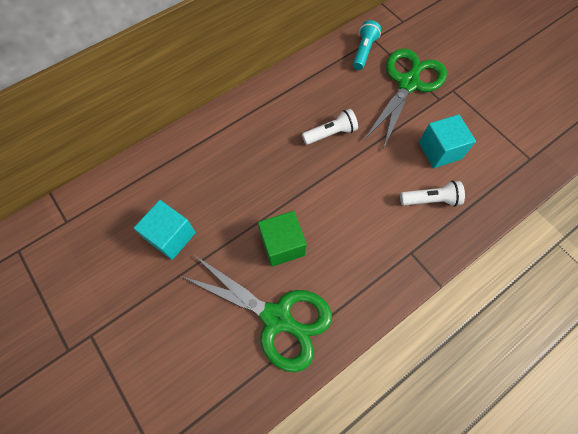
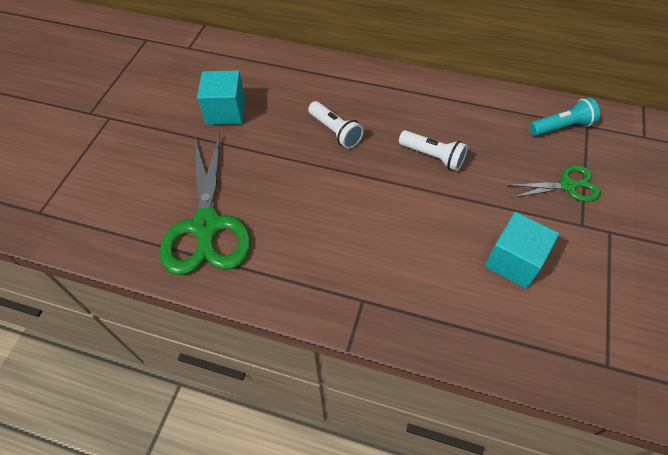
camera: 55 degrees right, 10 degrees down
(282, 245) = (280, 189): green cube -> none
(408, 83) = (568, 186): green scissors -> green scissors, size x0.53
(430, 200) = (442, 285): white flashlight -> white flashlight (335, 131)

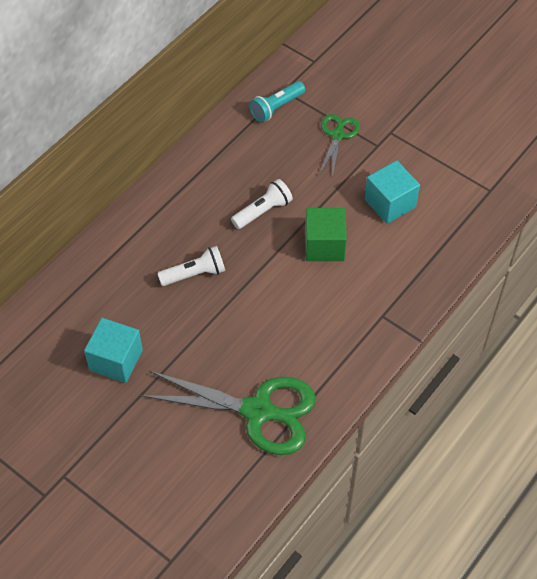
camera: 70 degrees left, 0 degrees up
(422, 218) = (324, 245): none -> green cube
(561, 127) = (276, 108): turquoise flashlight -> turquoise flashlight turned 135 degrees counterclockwise

